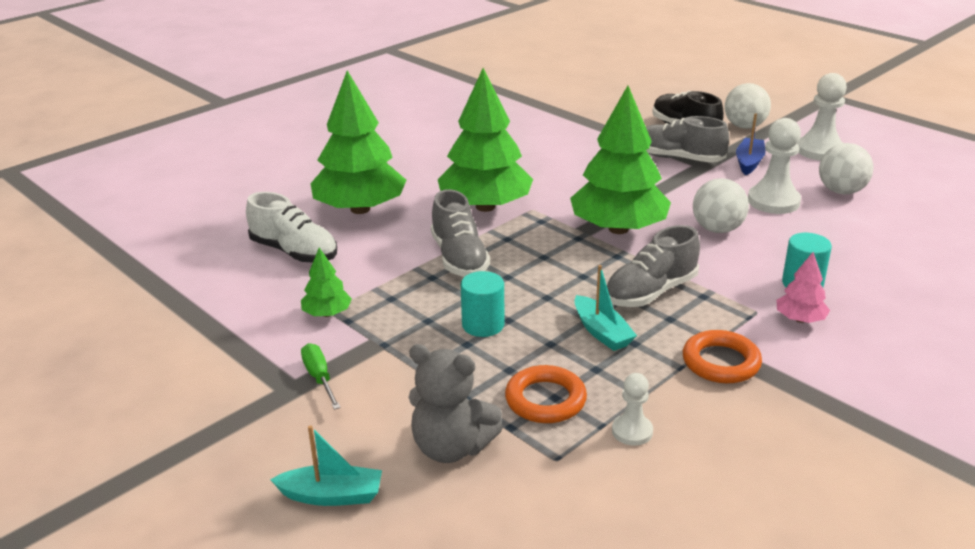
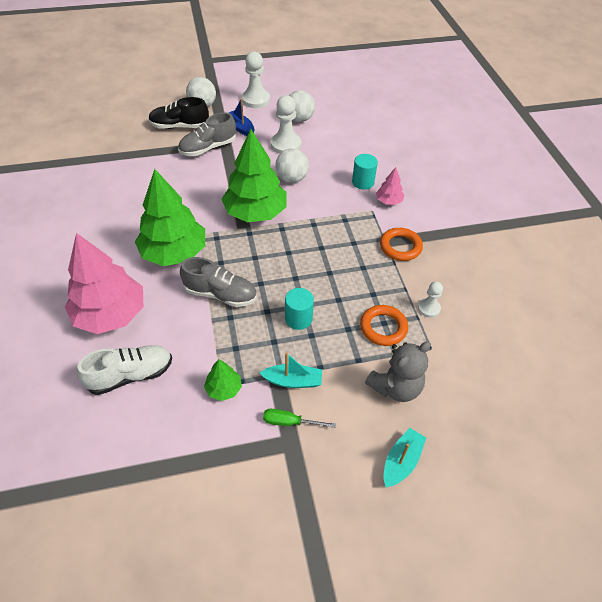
camera: 60 degrees left, 20 degrees up
(360, 209) = (111, 314): green tree -> pink tree
(601, 332) = (344, 274): turquoise boat -> turquoise boat (293, 381)
(650, 292) = (325, 236): grey shoe -> none

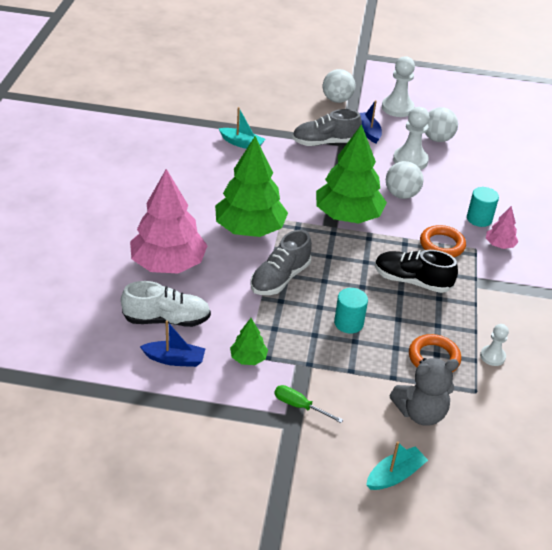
camera: 20 degrees right, 10 degrees down
(154, 417) = (174, 359): none -> blue boat
(179, 126) = (304, 114): black shoe -> black shoe (412, 281)
(220, 294) = (280, 278): grey shoe -> grey shoe turned 90 degrees clockwise
(293, 381) = (318, 373): turquoise boat -> turquoise boat (242, 143)
(400, 247) = (490, 291): orange ring -> orange ring (442, 245)

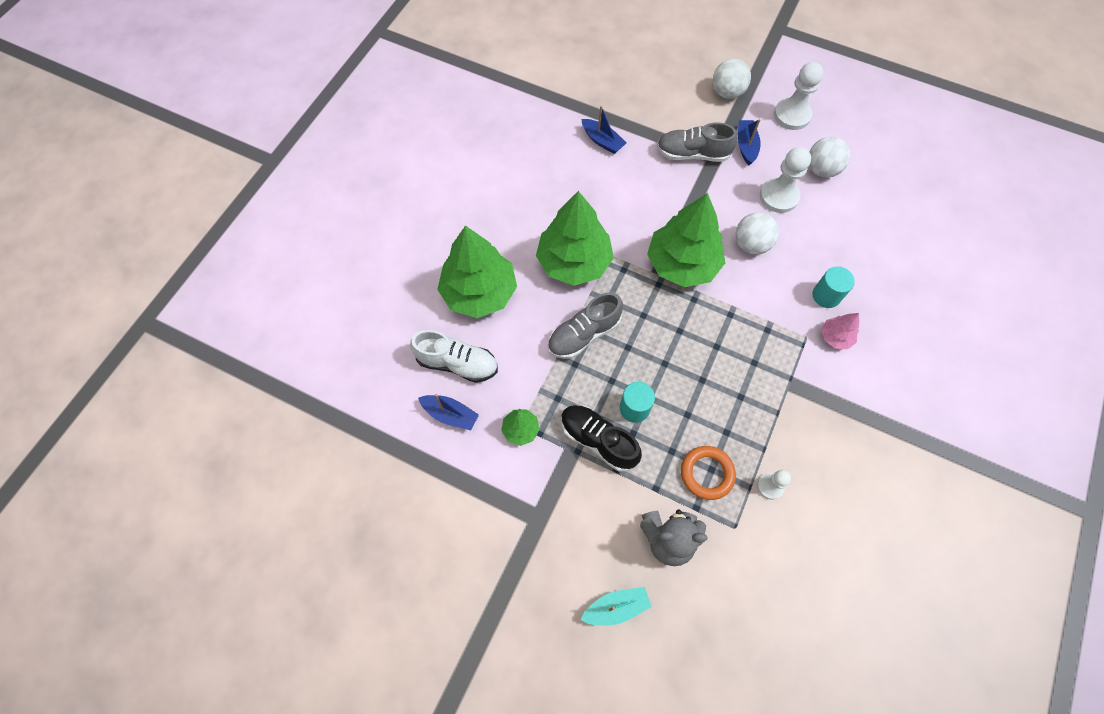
camera: 20 degrees right, 25 degrees up
(168, 264) = (479, 292): pink tree -> green tree
(242, 143) = (602, 141): turquoise boat -> blue boat
(299, 406) = (551, 500): green screwdriver -> none
(412, 281) = (720, 367): black shoe -> black shoe (598, 440)
(442, 245) = (770, 324): orange ring -> none

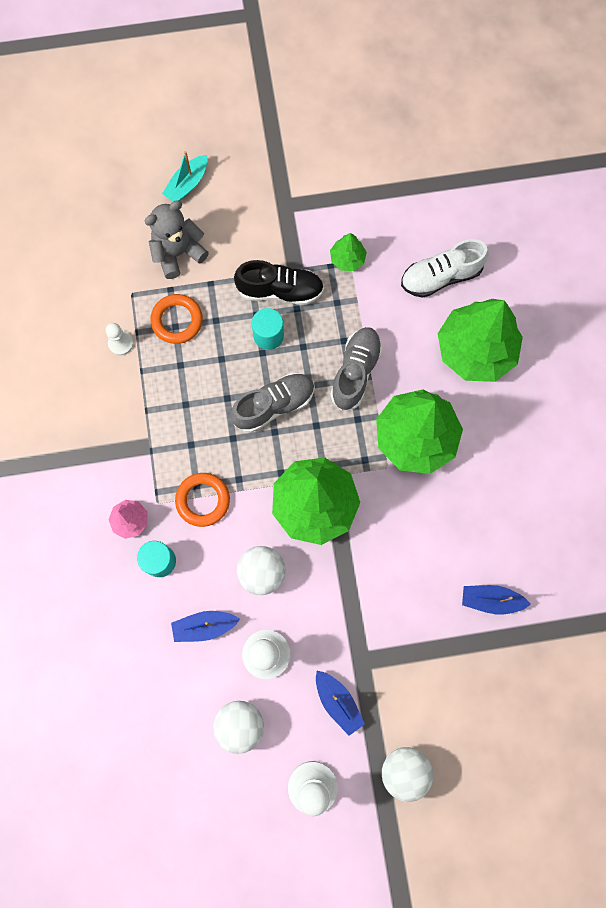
camera: 145 degrees right, 10 degrees up
(450, 414) = (411, 234): blue boat -> blue boat (205, 626)
(692, 154) = (387, 649): grey shoe -> grey shoe (274, 405)
(768, 317) = (203, 500): none -> orange ring

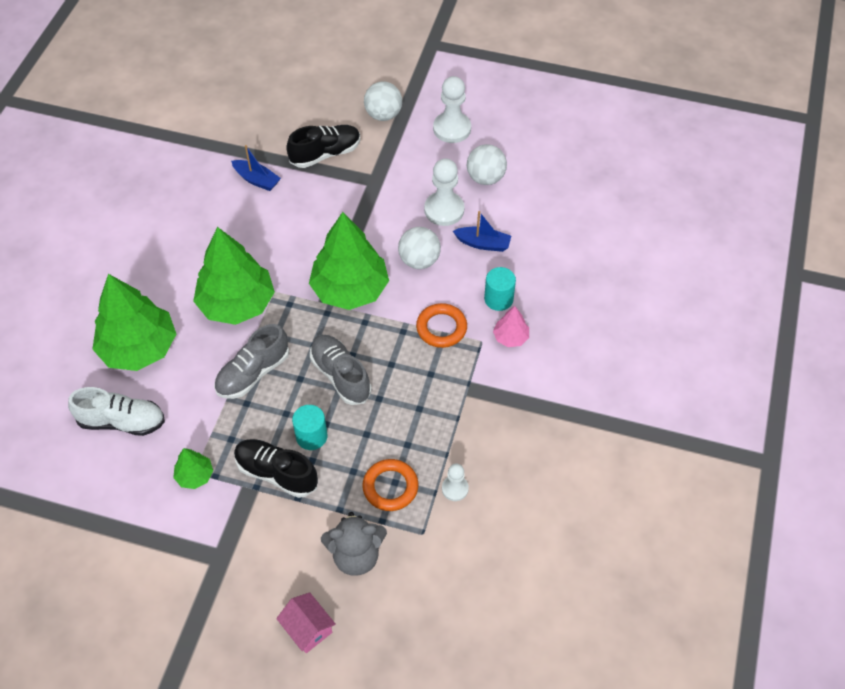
camera: 155 degrees left, 20 degrees down
(187, 184) = (308, 628): turquoise boat -> pink house
(274, 405) = (340, 375): grey shoe -> grey shoe turned 60 degrees clockwise
(337, 701) = (407, 165): blue boat -> none
(437, 674) = (325, 154): none -> black shoe

